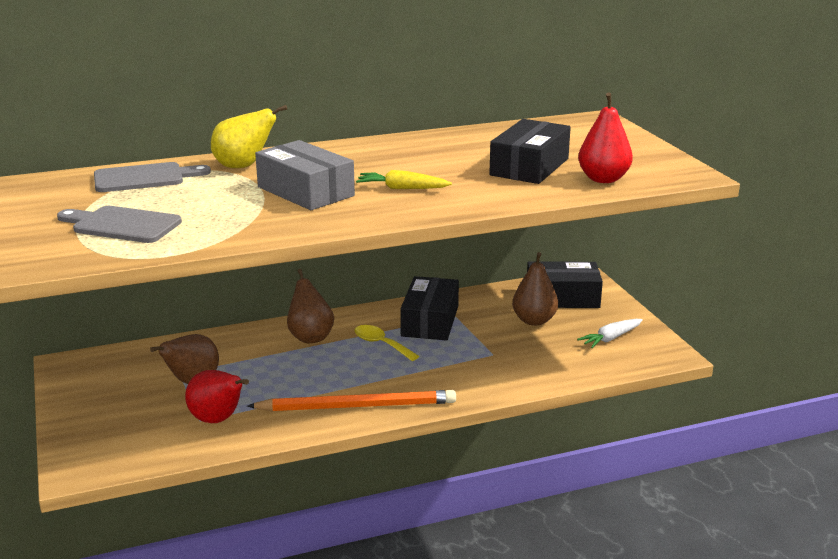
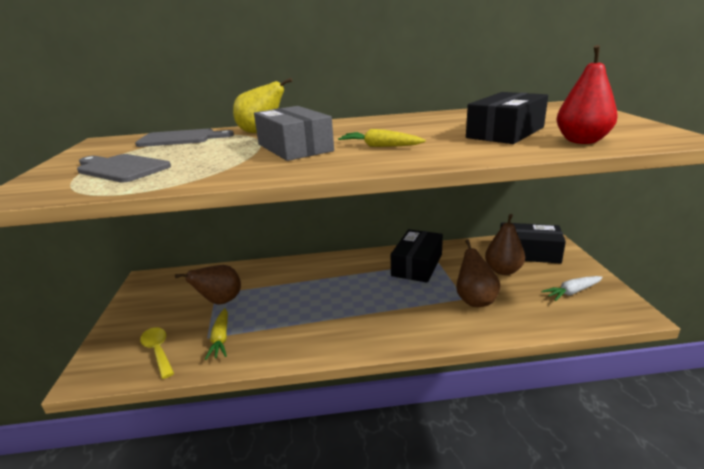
camera: 15 degrees right, 0 degrees up
(218, 420) = (221, 338): red pear -> yellow carrot
(310, 337) = (322, 271): brown pear -> brown pear (475, 300)
(357, 406) = (336, 338): orange pencil -> none
(381, 344) = (373, 281): yellow spoon -> yellow spoon (158, 351)

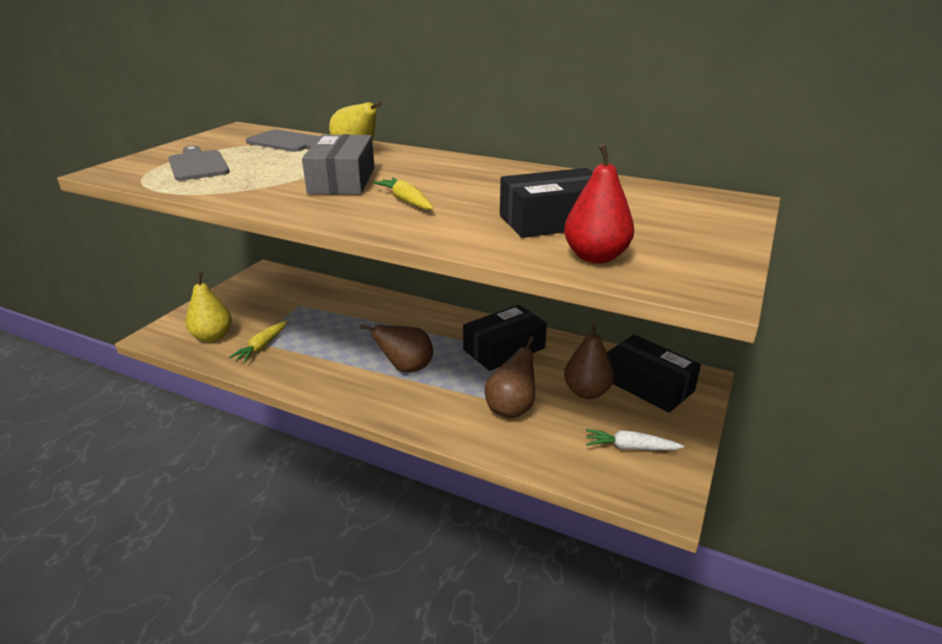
camera: 30 degrees right, 5 degrees up
(158, 351) = (212, 337): yellow spoon -> yellow pear
(220, 301) = (295, 314): brown pear -> brown pear (406, 368)

